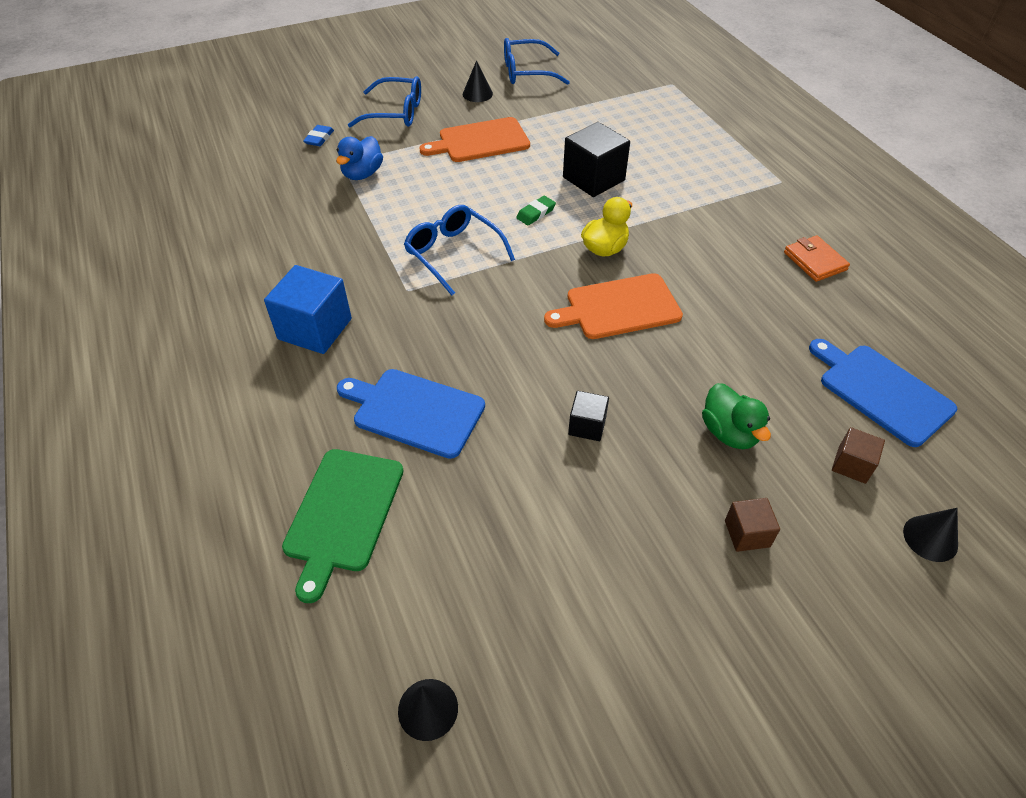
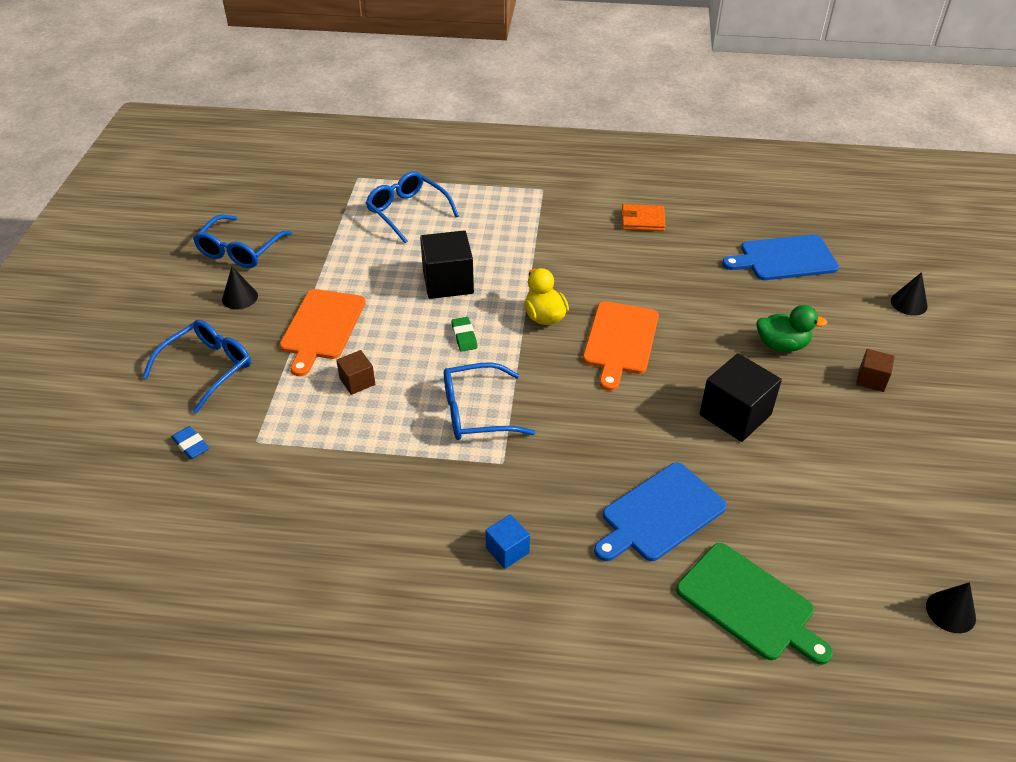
camera: 60 degrees left, 5 degrees down
(315, 329) = (507, 550): blue cube -> blue cube, size x0.54
(362, 174) = (292, 432): blue duck -> none
(587, 426) = (735, 415): black cube -> black cube, size x1.86
(658, 124) = (407, 212): none -> blue glasses
(852, 465) = (838, 304): brown cube -> brown cube (357, 381)

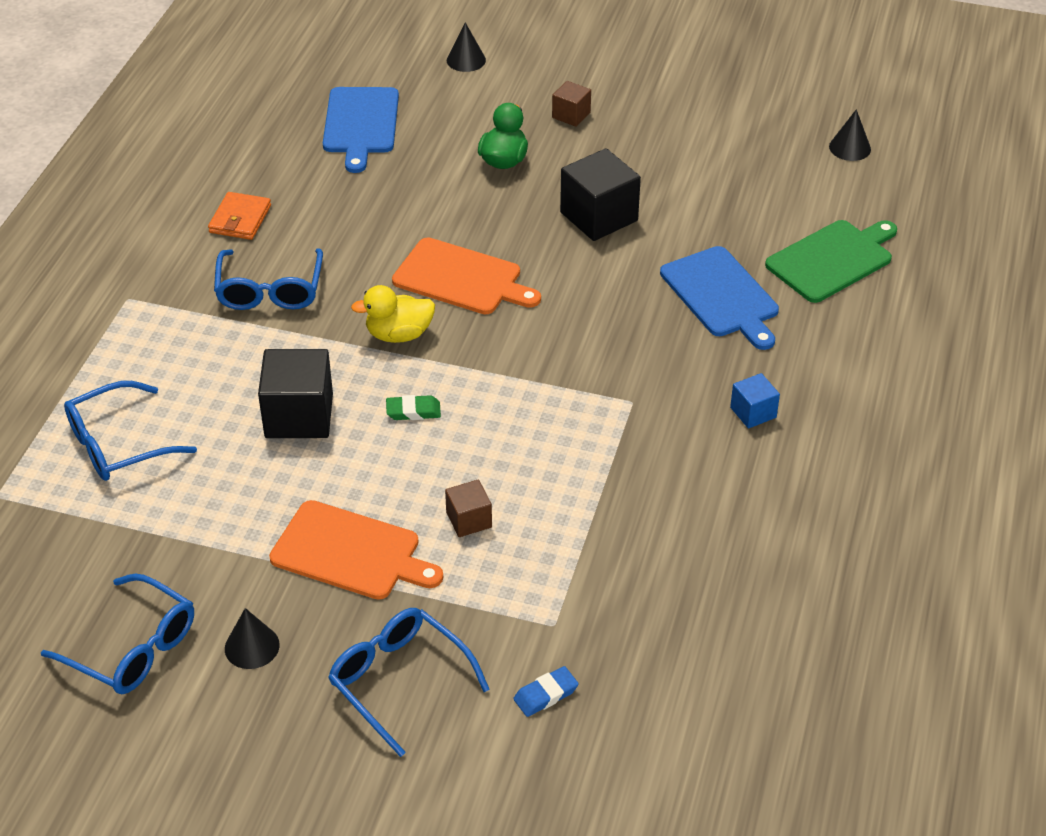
camera: 80 degrees left, 0 degrees up
(476, 412) = (549, 414): blue glasses -> blue glasses (270, 290)

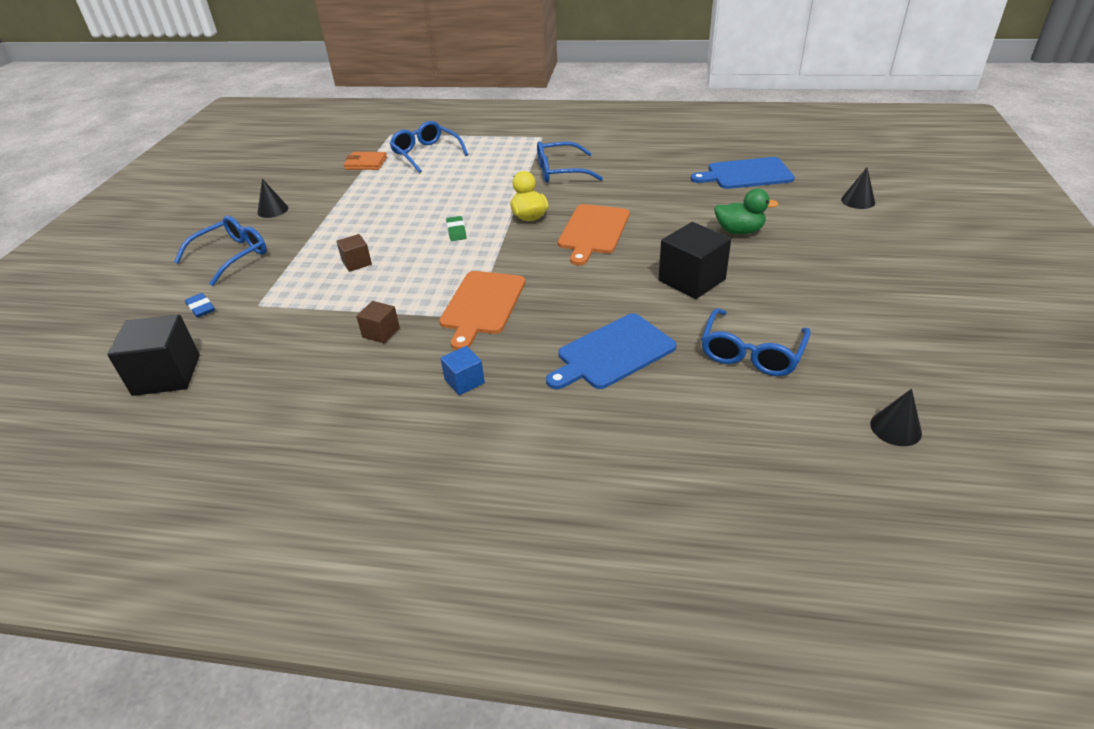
camera: 85 degrees right, 5 degrees down
(132, 648) = (282, 181): blue glasses -> blue glasses (751, 353)
(240, 219) = (624, 153): orange wallet -> orange wallet (366, 163)
(299, 416) = (450, 196): black cube -> black cube (167, 375)
(351, 552) = (336, 228): orange cutting board -> orange cutting board (482, 305)
(571, 115) = (821, 253): brown cube -> brown cube (381, 332)
(832, 260) = (691, 422): green cutting board -> none

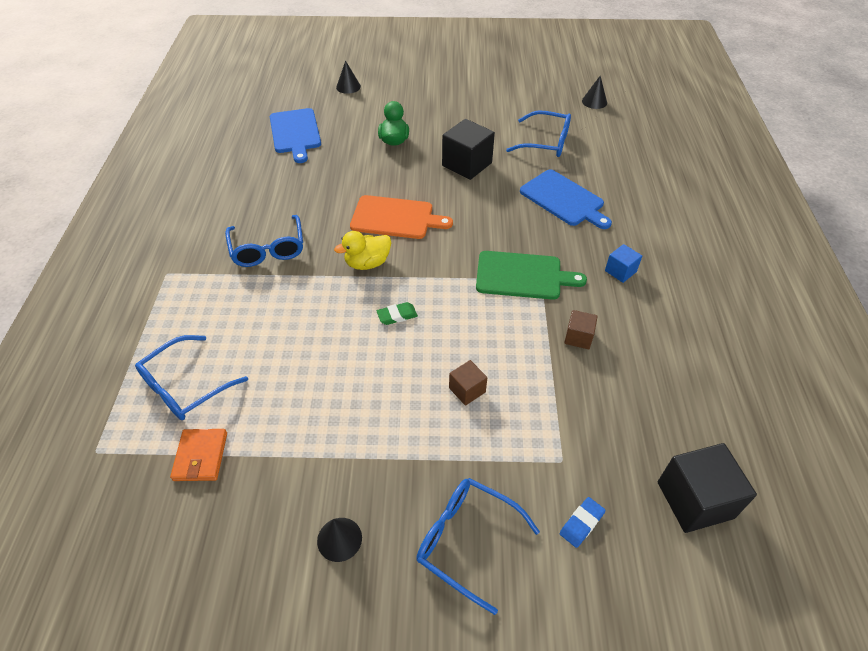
camera: 100 degrees left, 10 degrees up
(482, 305) = (523, 276): orange cutting board -> green cutting board

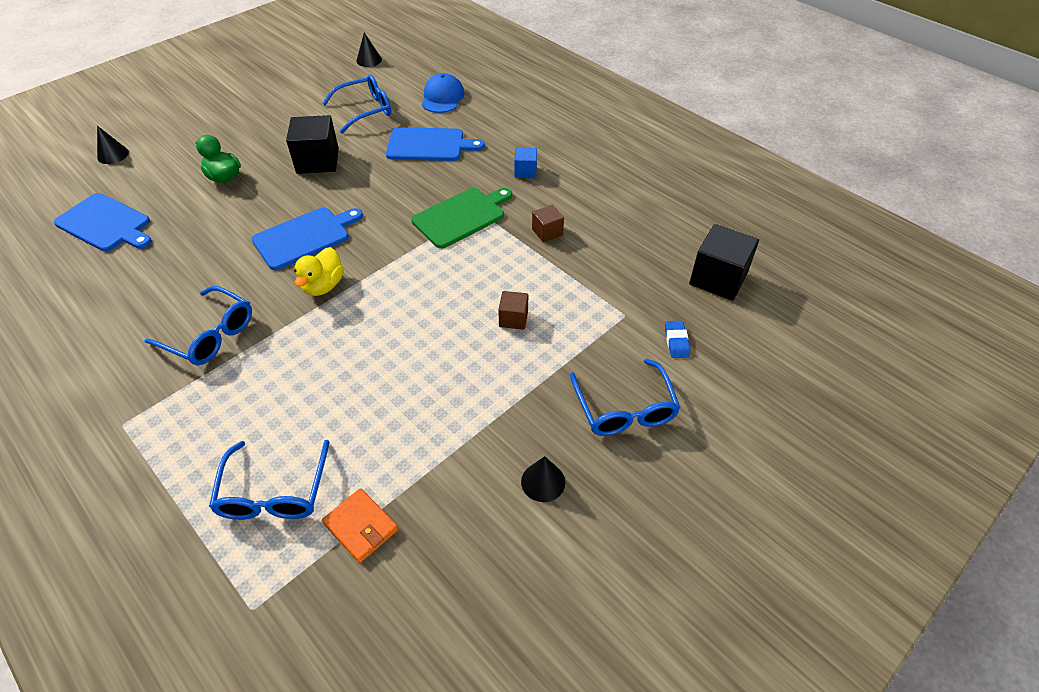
camera: 45 degrees left, 0 degrees up
(395, 218) = (305, 237): orange cutting board -> blue cutting board
(397, 315) = (398, 307): green eraser -> none
(466, 541) = (624, 409): blue glasses -> blue glasses turned 90 degrees counterclockwise
(620, 164) = (442, 97): none -> blue cap

